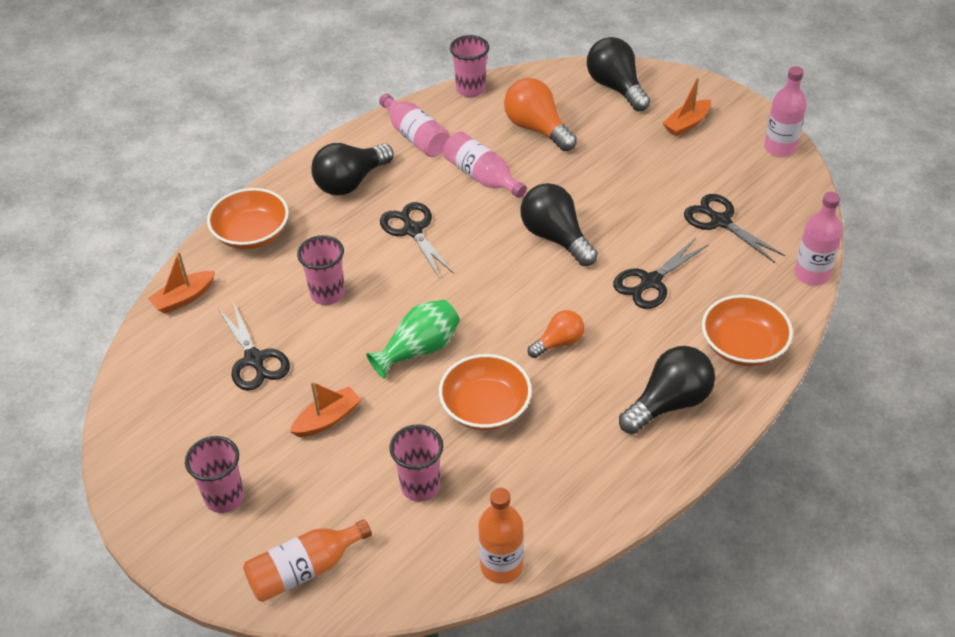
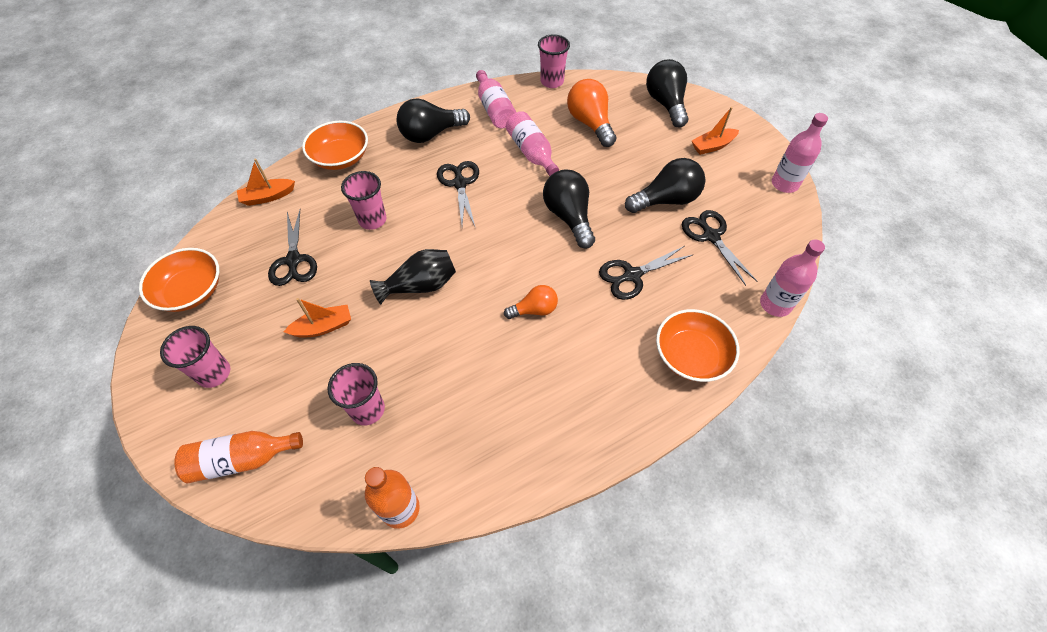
camera: 15 degrees right, 10 degrees up
(419, 349) = (420, 286): green vase -> black vase
(485, 407) = (451, 352): orange bowl -> orange bowl (191, 291)
(669, 403) = (606, 392): black light bulb -> black light bulb (666, 200)

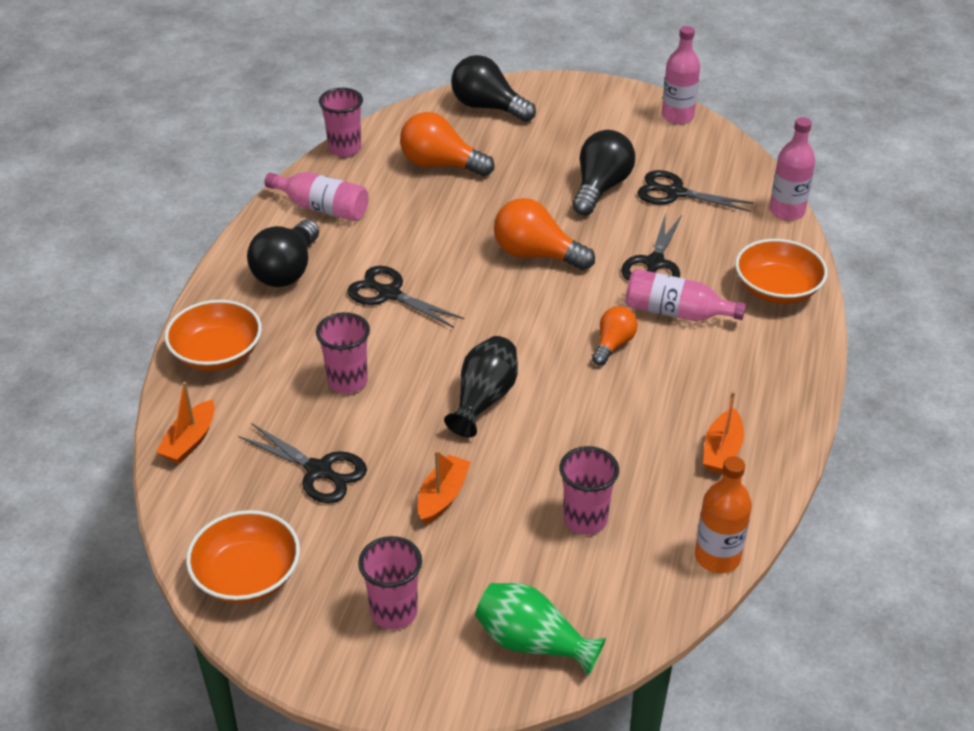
camera: 45 degrees left, 15 degrees down
(242, 459) = (532, 642): orange bottle -> green vase
(531, 152) = (420, 223): pink bottle -> pink bottle (676, 312)
(569, 217) = (536, 254): black light bulb -> orange light bulb
(712, 146) = (579, 120): orange boat -> orange boat (722, 451)

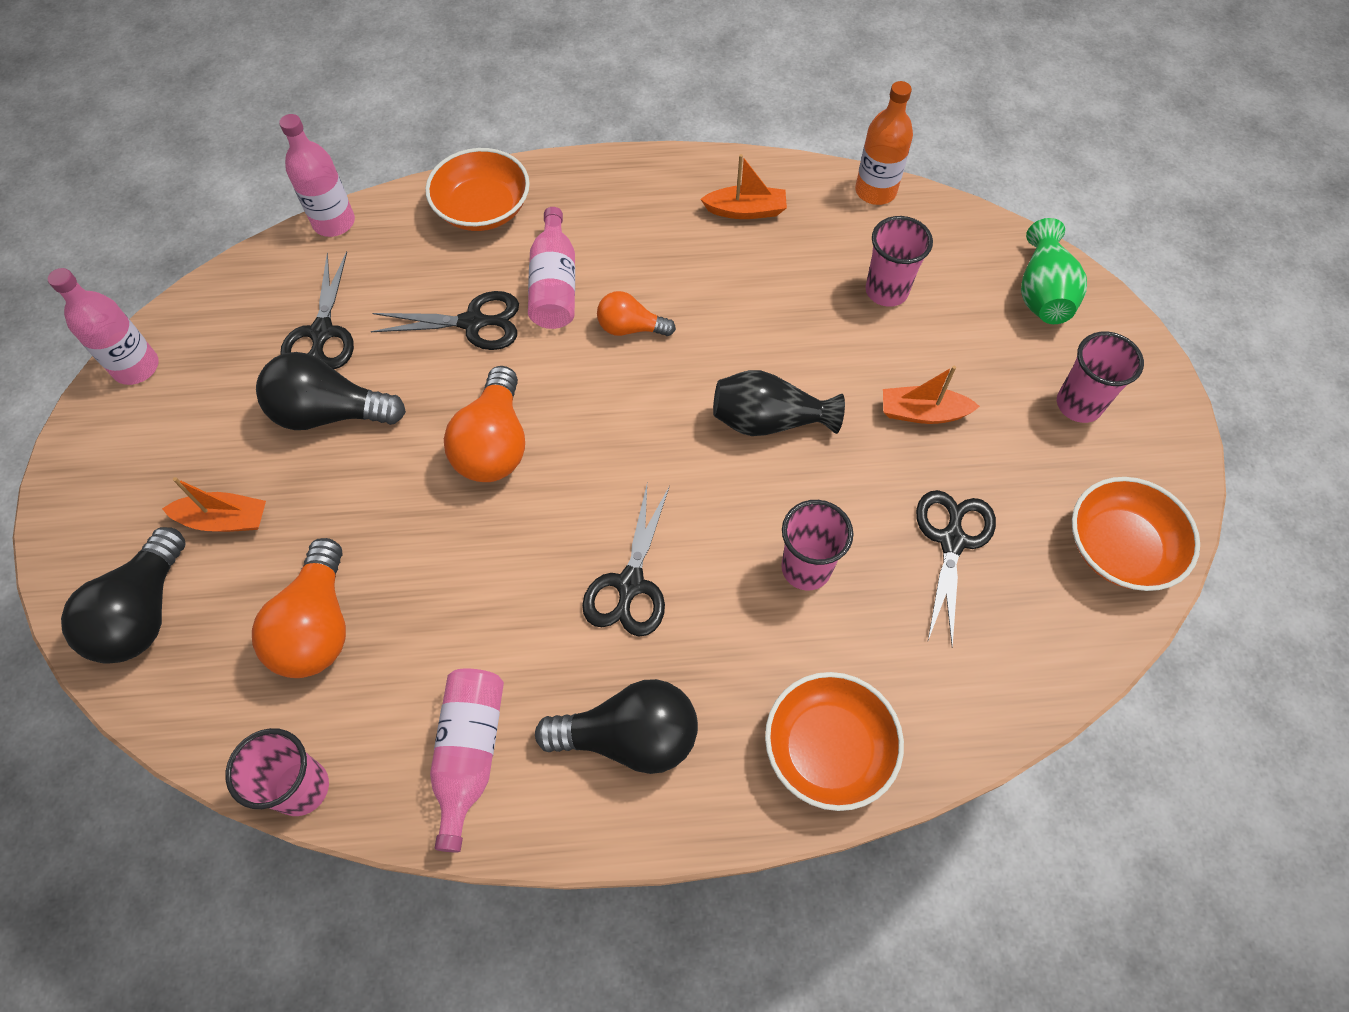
camera: 110 degrees left, 20 degrees up
(190, 441) = (984, 702): orange boat -> orange boat (224, 520)

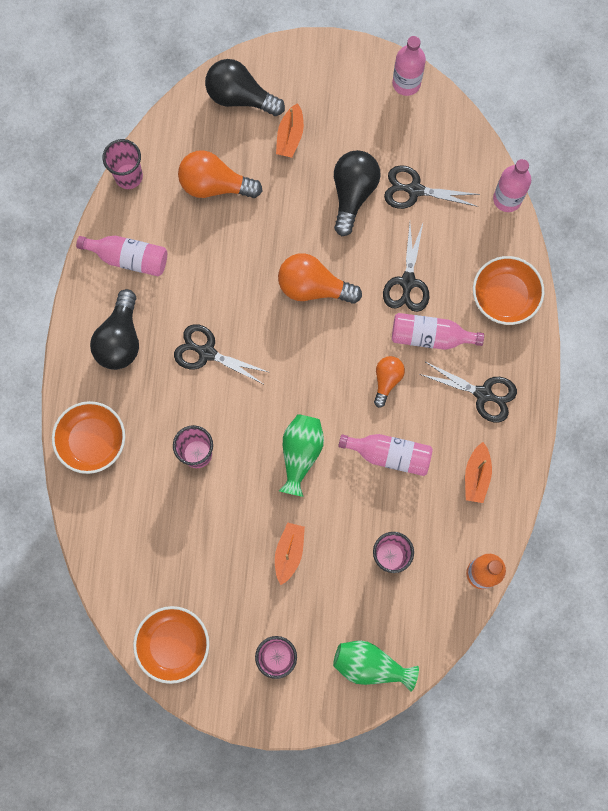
camera: 100 degrees right, 15 degrees up
(741, 310) = (390, 455): none -> pink bottle
(768, 421) = (300, 454): black vase -> green vase
(952, 540) = (198, 544): black scissors -> black scissors (483, 394)

